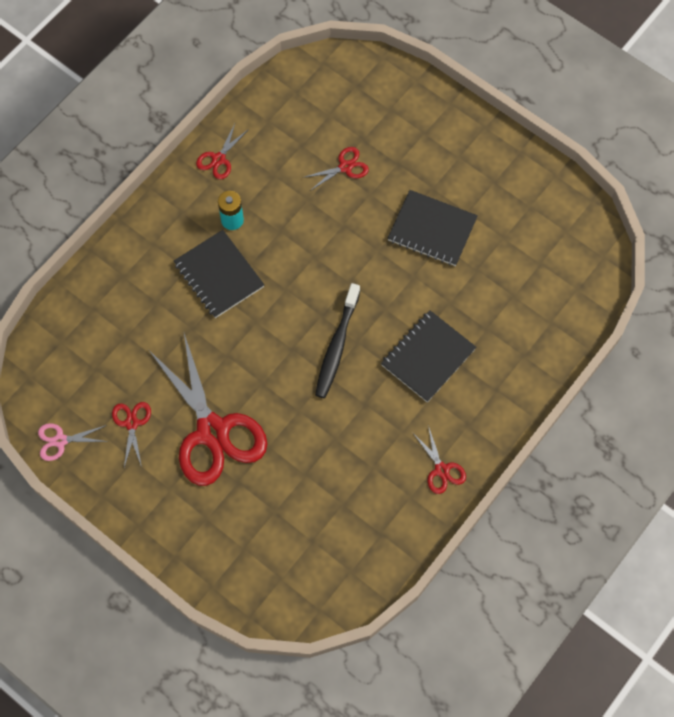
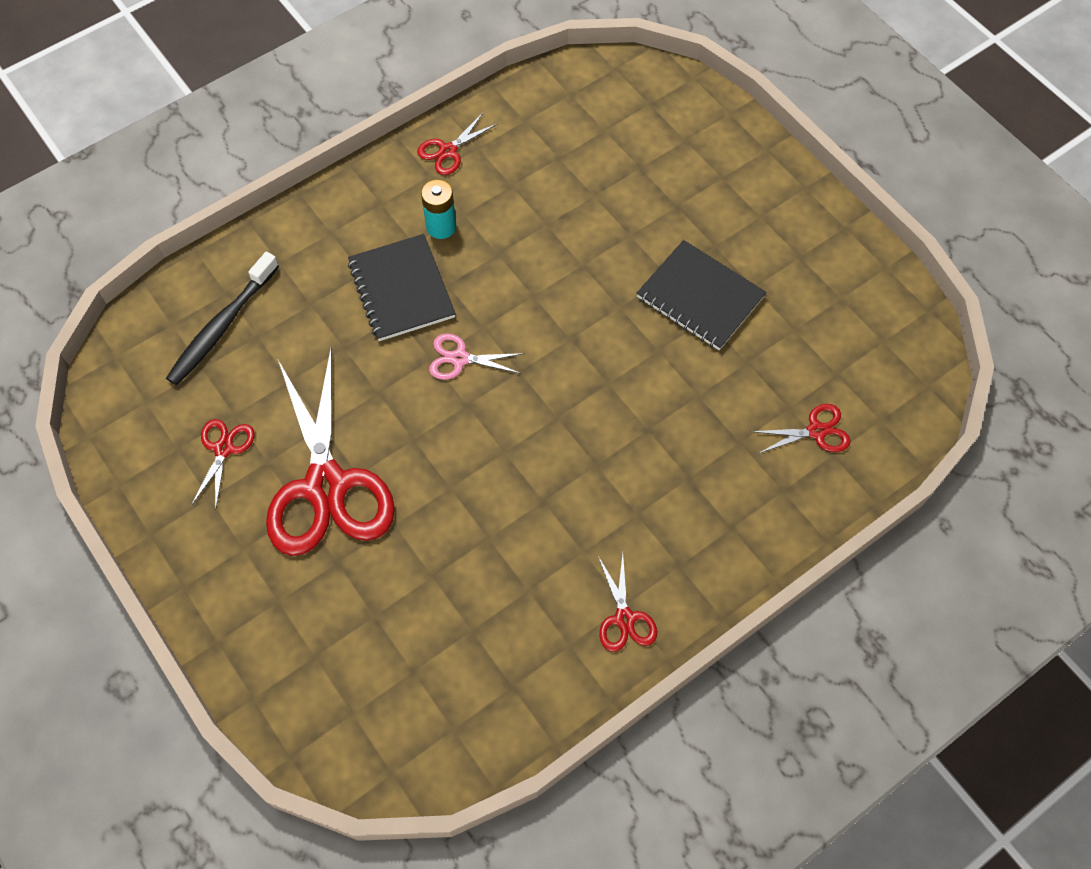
camera: 15 degrees right, 5 degrees down
(60, 440) = (123, 448): pink scissors -> pink scissors (459, 358)
(337, 346) = (528, 415): black toothbrush -> black toothbrush (222, 326)
(345, 167) = (607, 195): red scissors -> red scissors (816, 431)
(428, 357) = (648, 460): black notebook -> none

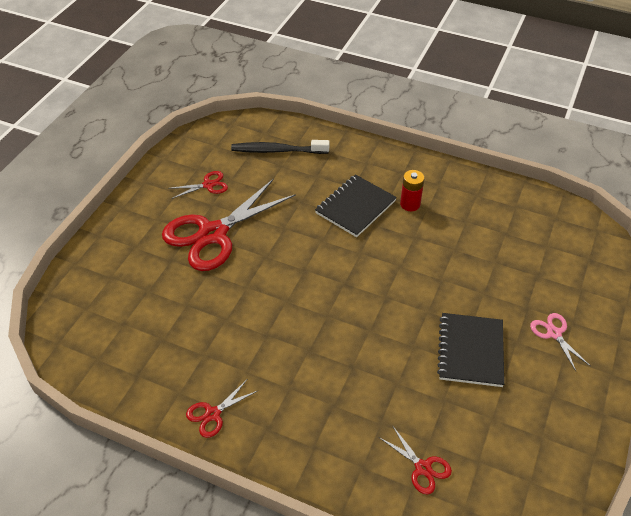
camera: 60 degrees right, 15 degrees down
(441, 226) = (410, 204): turquoise battery -> red battery
(448, 151) = (462, 184): red scissors -> none
(459, 358) = (331, 252): pink scissors -> pink scissors (554, 333)

